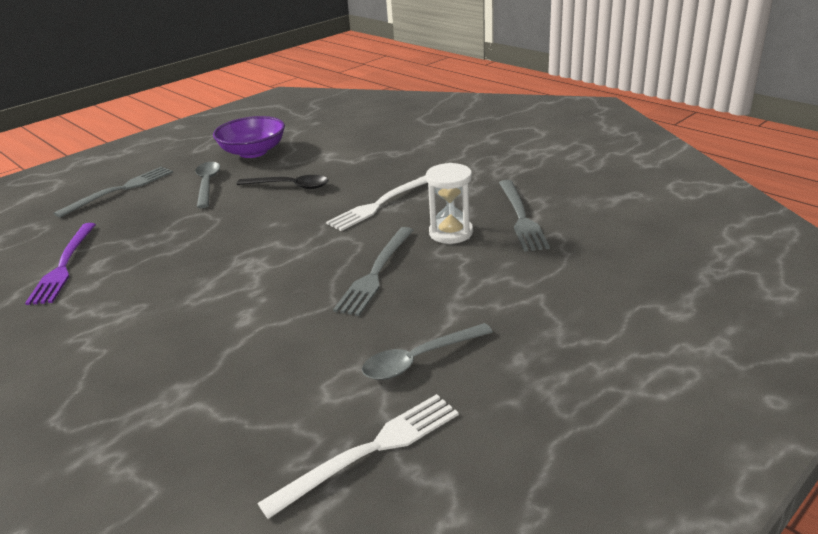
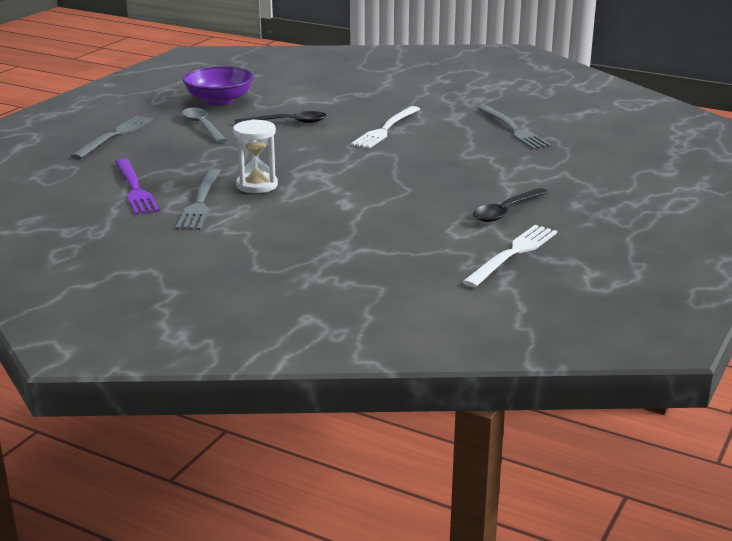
camera: 20 degrees left, 5 degrees down
(376, 273) = (426, 170): grey fork -> grey fork (200, 202)
(419, 359) = (506, 211): grey spoon -> black spoon
(451, 233) = (465, 143): white hourglass -> white hourglass (257, 185)

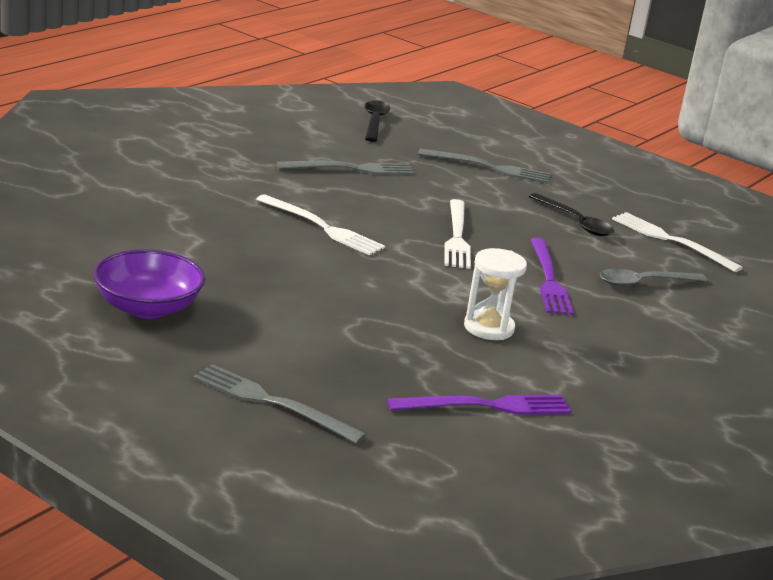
camera: 85 degrees left, 0 degrees up
(200, 202) = (535, 368): grey fork -> grey fork (489, 167)
(202, 126) = (259, 334): grey spoon -> grey spoon (644, 283)
(287, 122) = (271, 277): black spoon -> black spoon (374, 122)
(364, 203) = (549, 279): none -> purple fork
(417, 169) = (457, 237): none -> white fork

